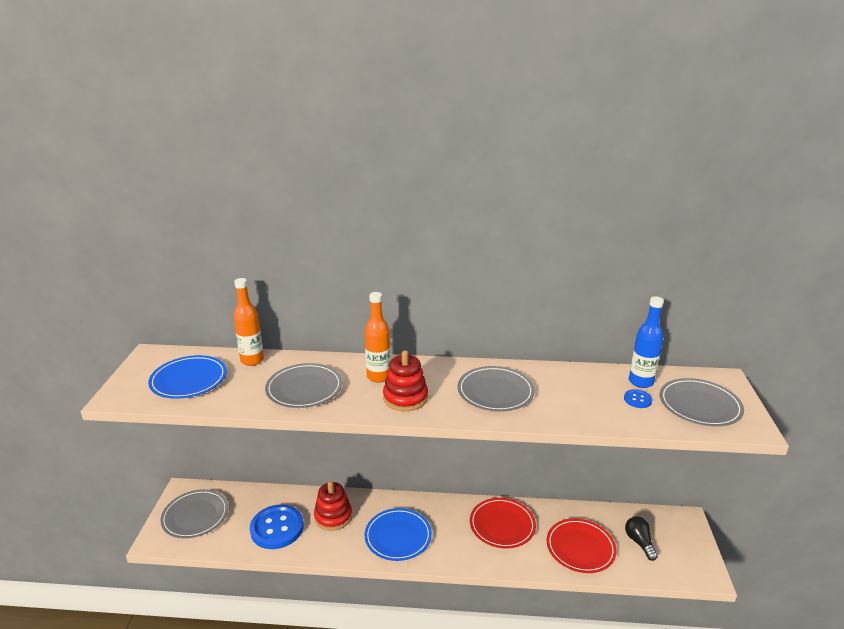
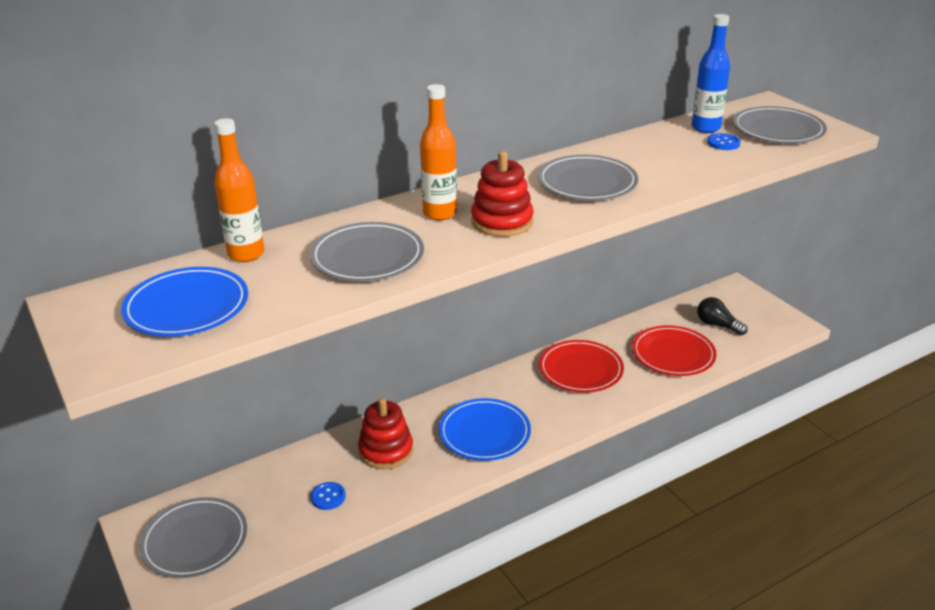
camera: 35 degrees left, 5 degrees up
(277, 528) = (328, 497): blue button -> blue button, size x0.44

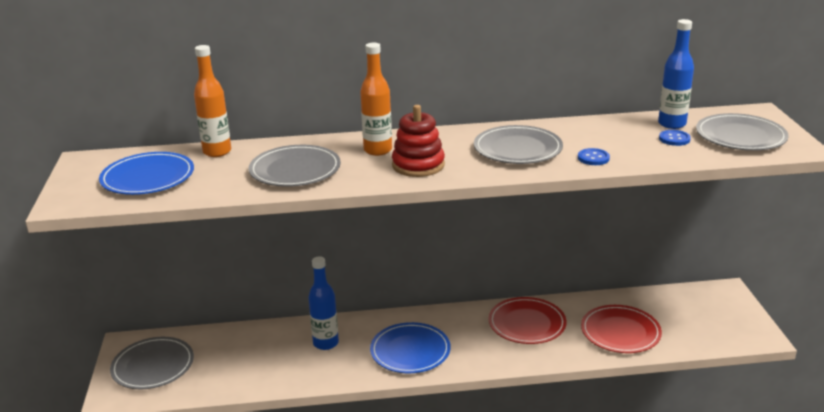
camera: 25 degrees right, 5 degrees down
(328, 497) = (261, 364): blue button -> blue button (593, 158)
(386, 451) = (326, 343): red stacking toy -> blue bottle
(717, 325) = (682, 318): black light bulb -> none

